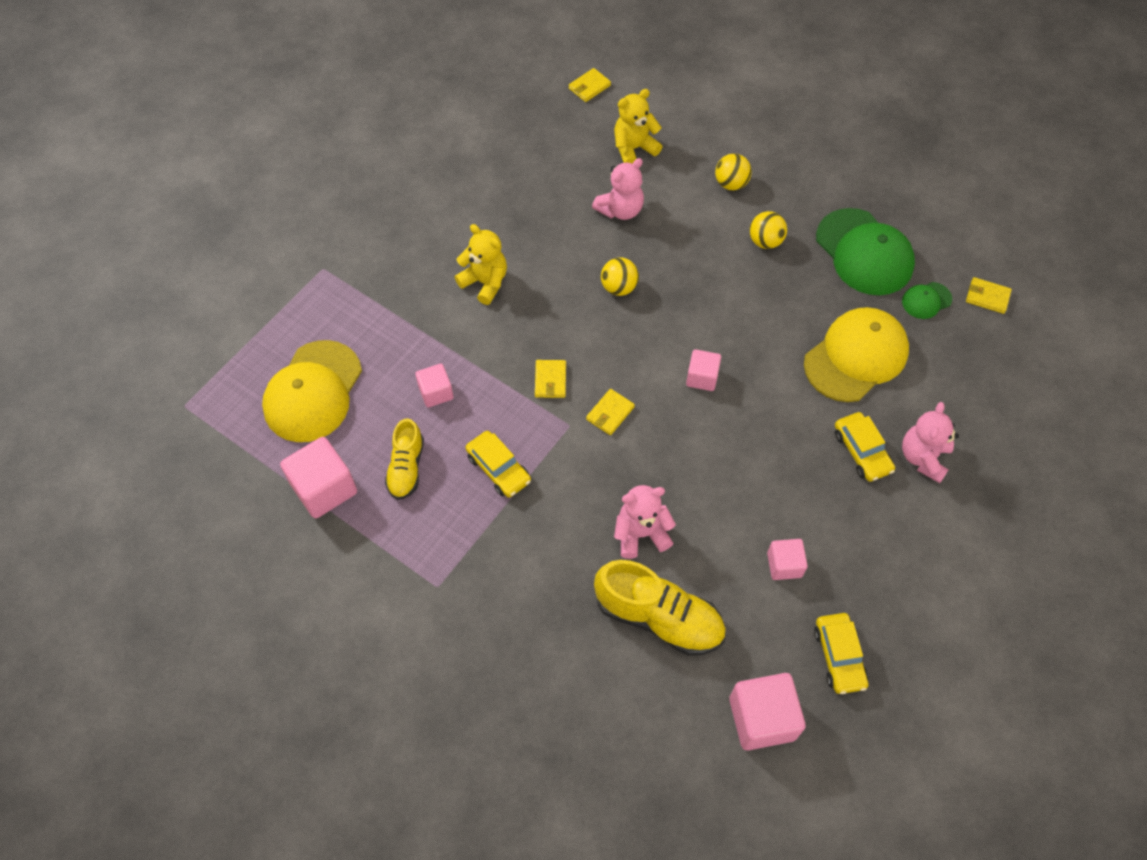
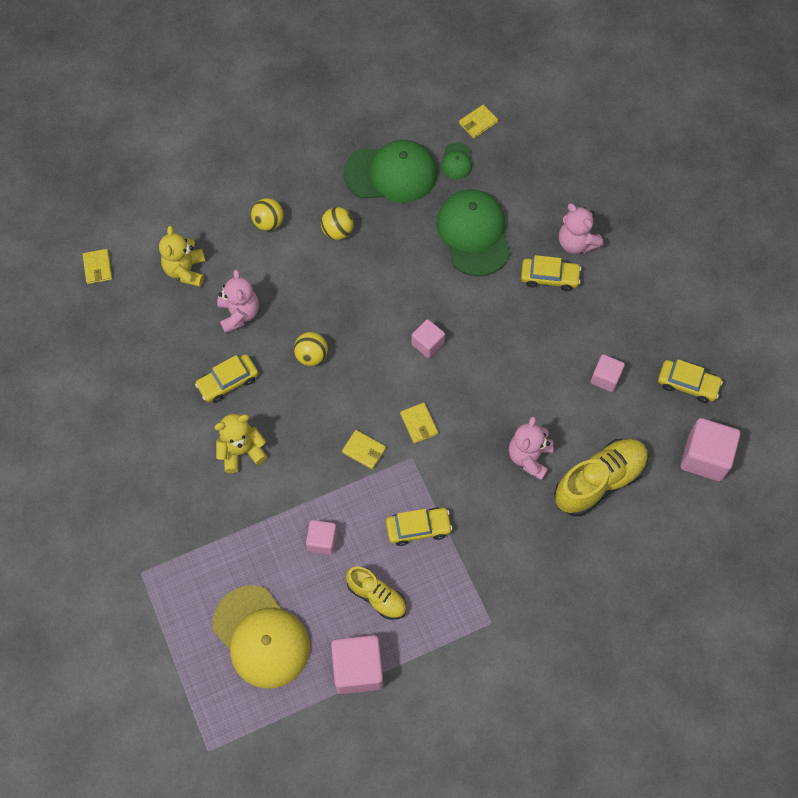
camera: 60 degrees left, 5 degrees up
(546, 237) = (228, 382): none -> yellow car
(856, 357) = (473, 234): yellow cap -> green cap

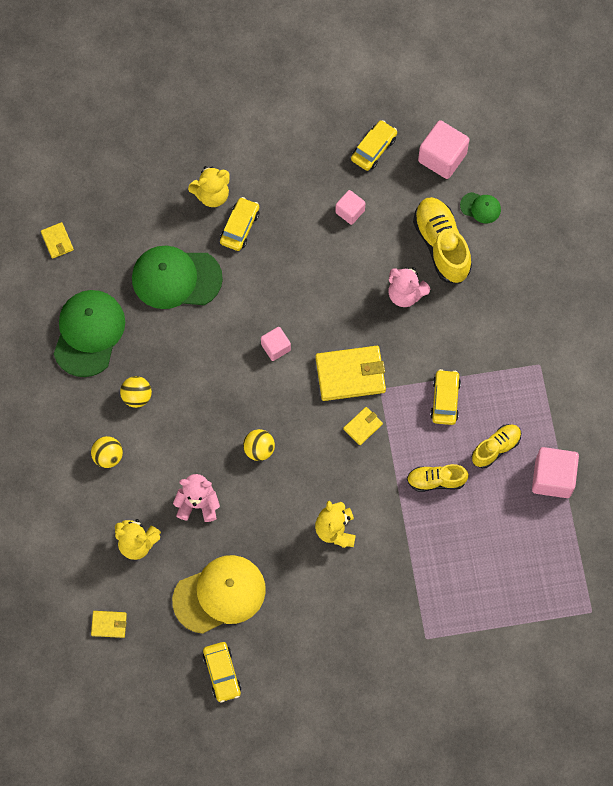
camera: 75 degrees left, 5 degrees up
(228, 382) = (264, 528): yellow car -> yellow car (222, 673)
(261, 637) = (507, 549): yellow cap -> yellow cap (219, 594)
(322, 541) = (436, 480): pink cube -> yellow shoe
(419, 424) = (350, 375): yellow wallet -> yellow wallet, size x2.00
(456, 161) = (94, 272): green cap -> green cap (480, 207)
(576, 243) = (212, 194): pink teddy bear -> yellow teddy bear

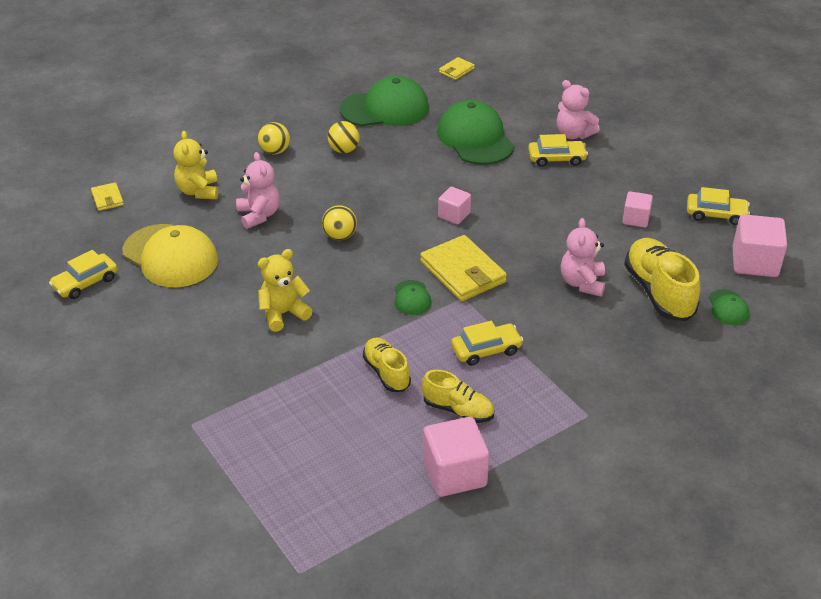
camera: 65 degrees right, 30 degrees down
(212, 194) = (573, 134): yellow teddy bear -> pink teddy bear
(363, 426) = (412, 298): yellow wallet -> green cap
(441, 245) = (659, 292): yellow shoe -> yellow shoe turned 60 degrees counterclockwise

